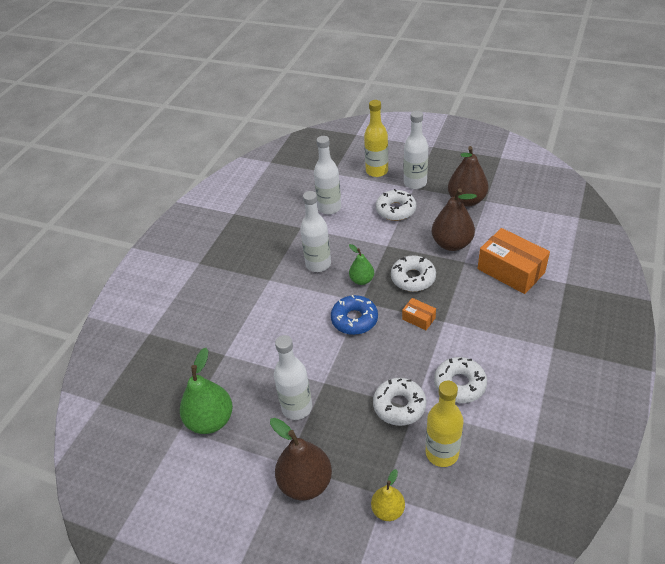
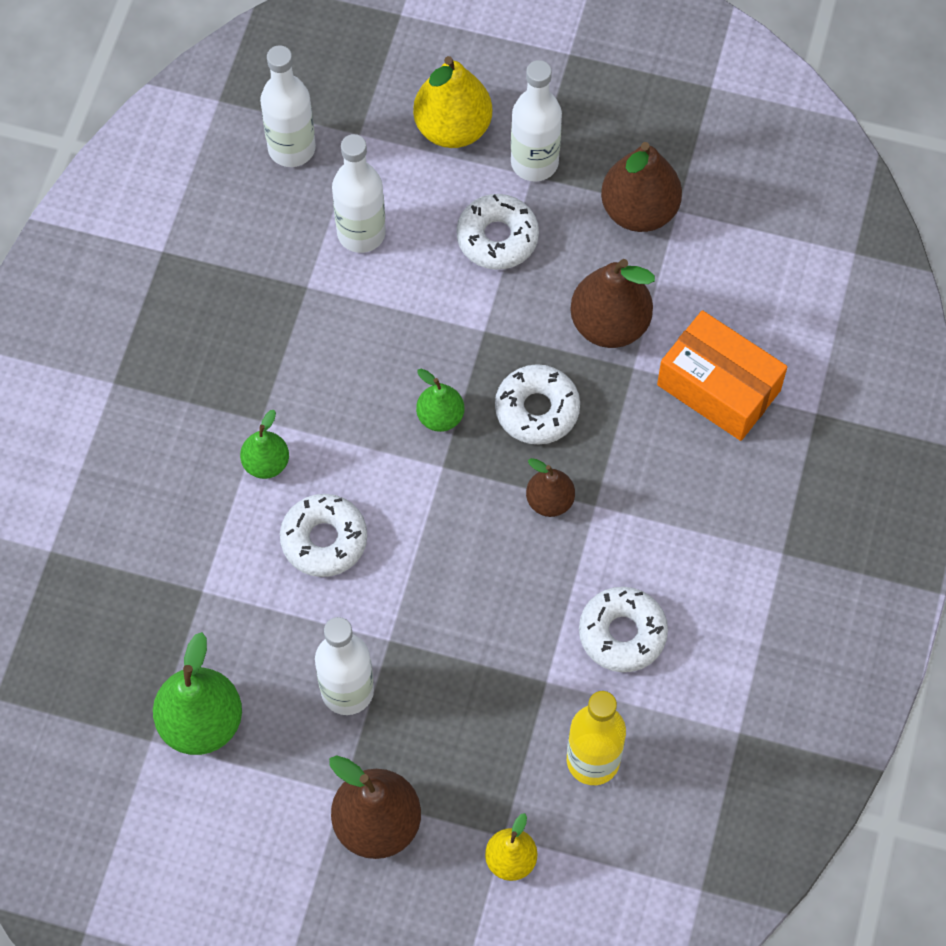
camera: 10 degrees left, 20 degrees up
(268, 298) = (266, 463): none -> green pear
(318, 264) = (353, 380): white bottle -> white bottle (291, 148)
(354, 319) = (433, 507): blue donut -> none
(377, 171) = (453, 128): yellow bottle -> yellow pear
(399, 406) = (521, 679): white donut -> white donut (324, 540)
(418, 318) = (549, 501): orange box -> brown pear

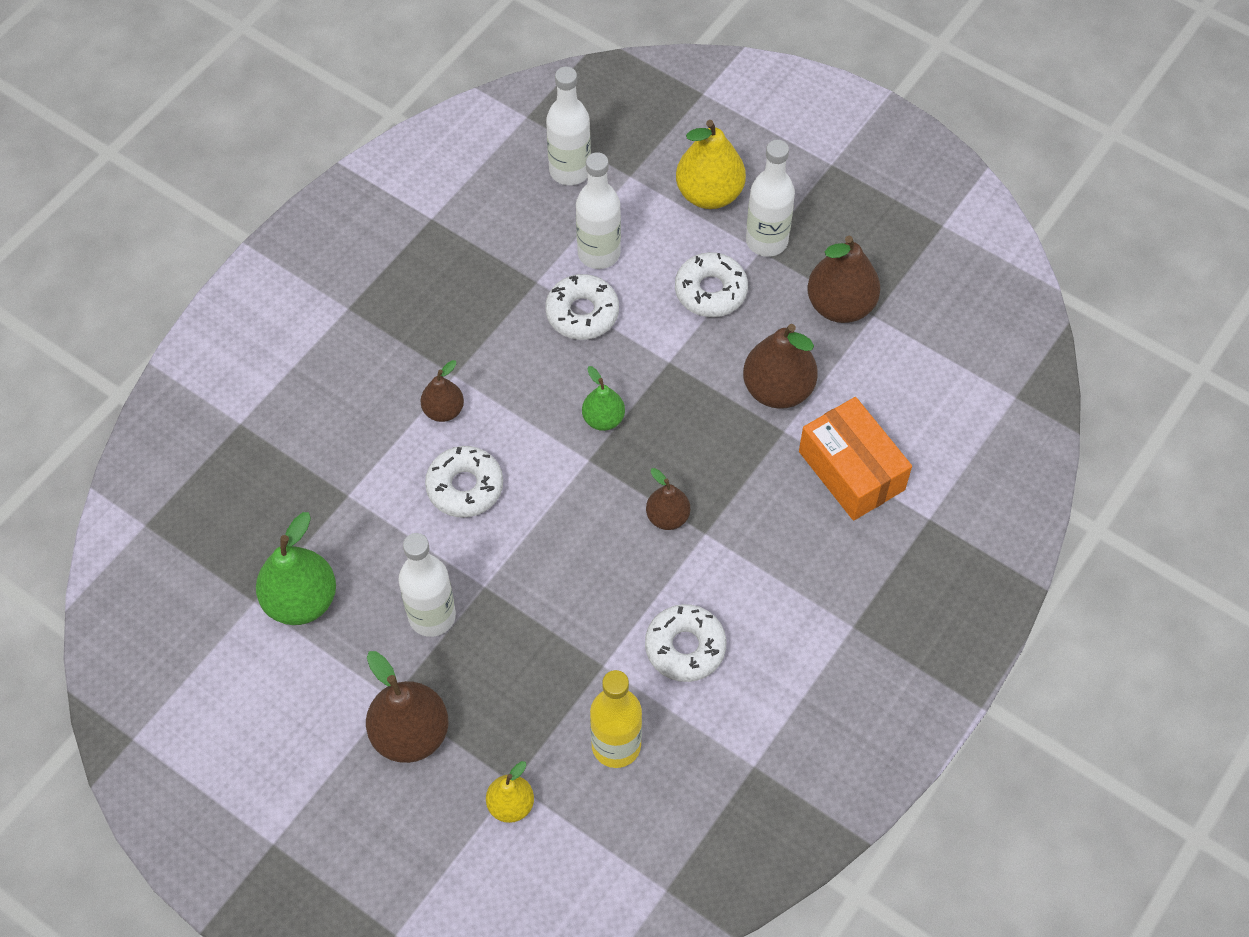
camera: 20 degrees right, 5 degrees down
(266, 463) = (443, 410): green pear -> brown pear
(537, 409) = (687, 439): white donut -> white donut (582, 313)

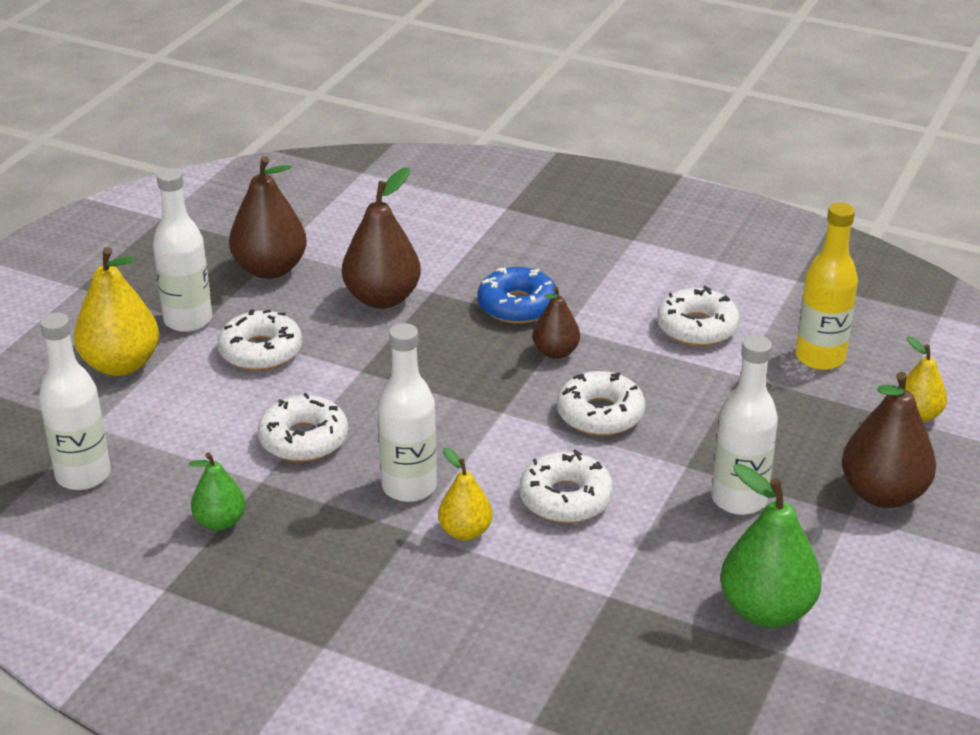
camera: 100 degrees left, 25 degrees down
(443, 410) = (465, 532): brown pear -> yellow pear
(569, 535) = (600, 414): none -> white donut
(599, 253) = (214, 437): white bottle -> white bottle (409, 487)
(603, 419) = (447, 407): green pear -> green pear (220, 522)
(748, 498) = (517, 305): none -> blue donut
(851, 470) = (467, 250): orange box -> none

